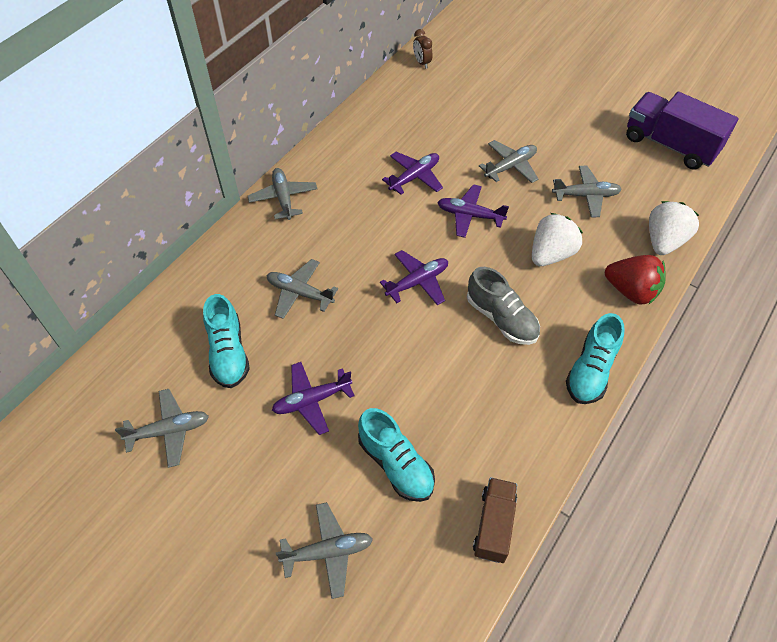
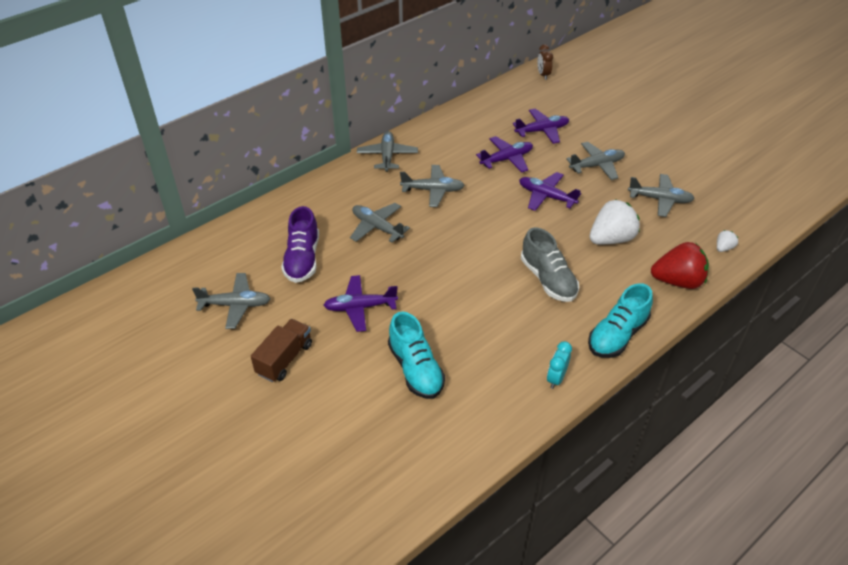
camera: 15 degrees right, 10 degrees down
(228, 353) = (302, 259): turquoise shoe -> purple shoe
(328, 552) = (335, 420): grey plane -> grey plane (433, 190)
(417, 282) = (482, 238): purple plane -> purple plane (542, 131)
(494, 525) = (486, 434): brown truck -> brown truck (284, 359)
(545, 438) = (556, 378): none -> turquoise clock
(631, 291) = (677, 281): red strawberry -> red strawberry turned 45 degrees counterclockwise
(664, 241) = (723, 248): white strawberry -> white strawberry, size x0.46
(670, 145) = (756, 173): purple truck -> none

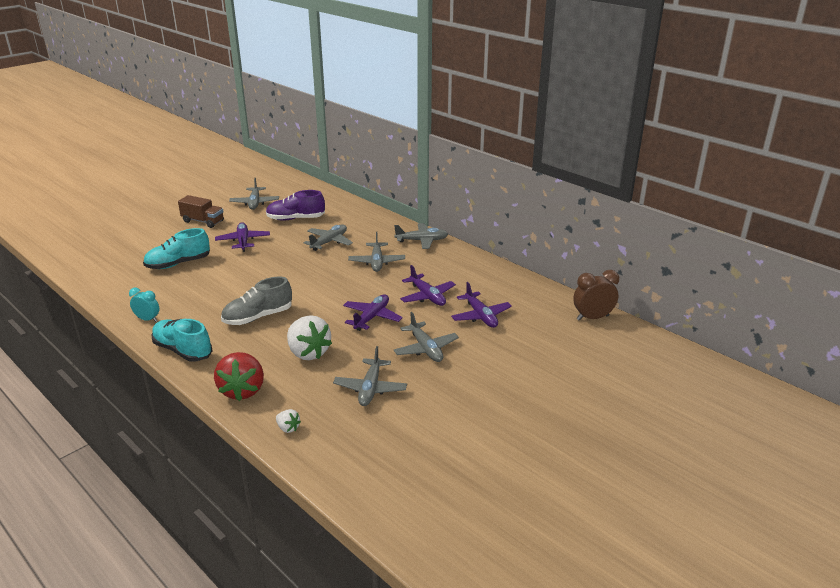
camera: 85 degrees right, 15 degrees down
(543, 75) = (592, 318): brown clock -> brown clock, size x1.51

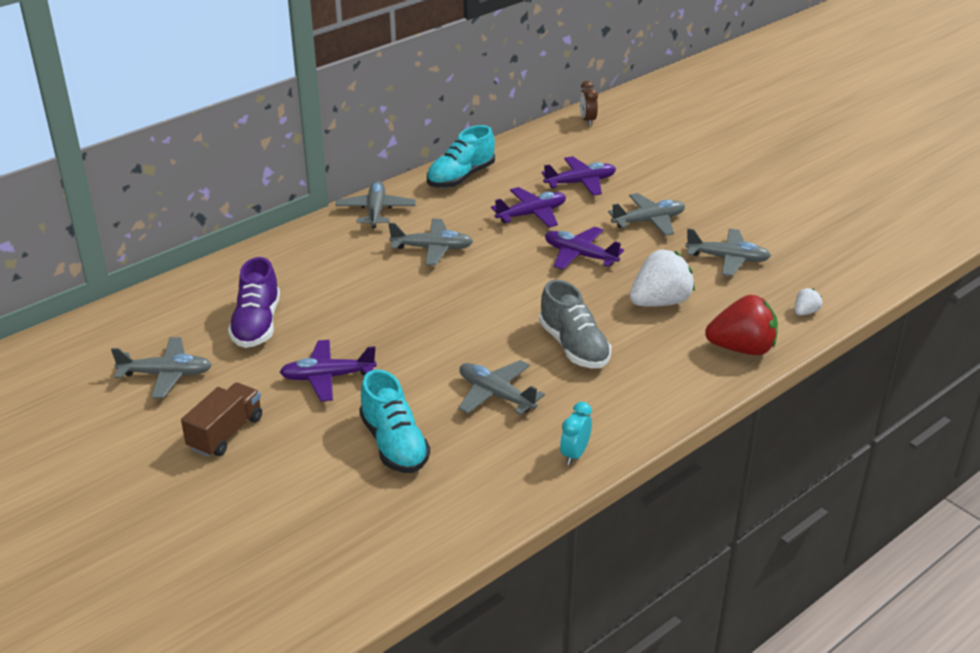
camera: 85 degrees left, 5 degrees up
(183, 350) = (658, 407): turquoise shoe -> turquoise shoe (461, 177)
(329, 242) = (356, 289): grey plane -> grey plane (496, 395)
(592, 318) = (587, 120): brown clock -> brown clock, size x0.66

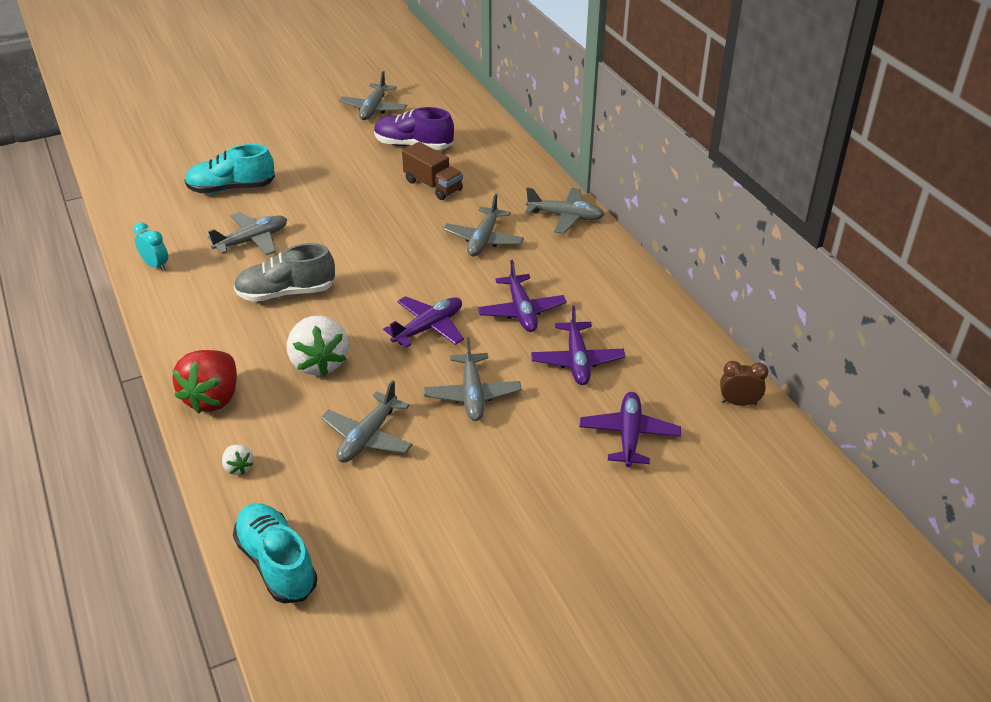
camera: 105 degrees right, 5 degrees up
(226, 433) = (293, 127): brown truck -> brown truck (433, 185)
(327, 377) = (327, 169): purple plane -> purple plane (629, 435)
(461, 177) = (616, 277): turquoise shoe -> turquoise shoe (277, 563)

